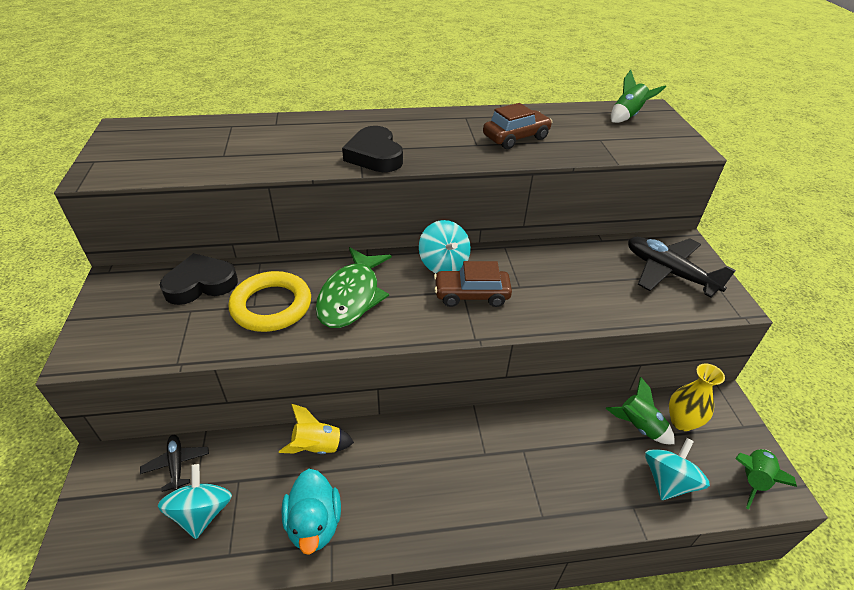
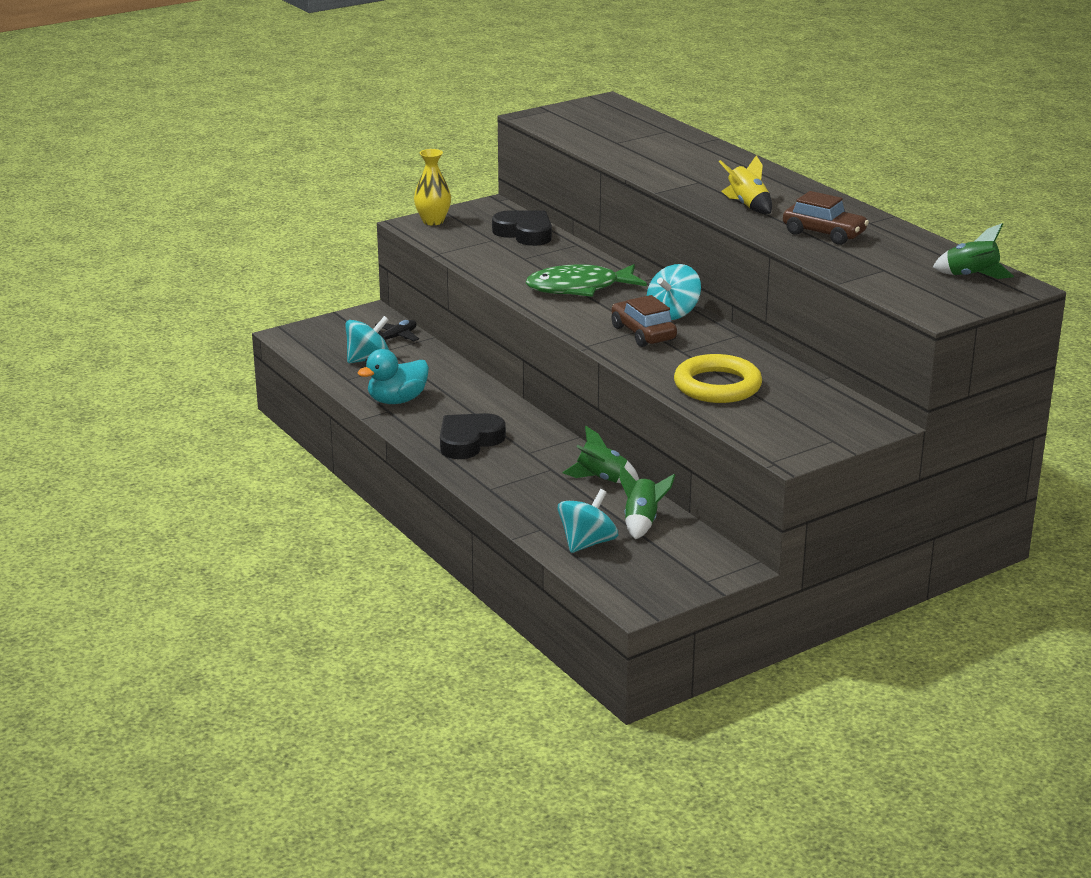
camera: 65 degrees right, 15 degrees down
(271, 306) = (531, 264): yellow ring -> yellow ring (717, 386)
(317, 447) = (463, 382): yellow rocket -> yellow rocket (747, 205)
(375, 155) = (697, 189): black heart -> black heart (469, 441)
(668, 481) = (587, 543): turquoise spinning top -> turquoise spinning top turned 60 degrees counterclockwise
(669, 272) = (804, 419): black plane -> none
(681, 422) = (674, 545): yellow vase -> yellow vase (433, 221)
(752, 480) = (634, 588): green rocket -> green rocket (601, 479)

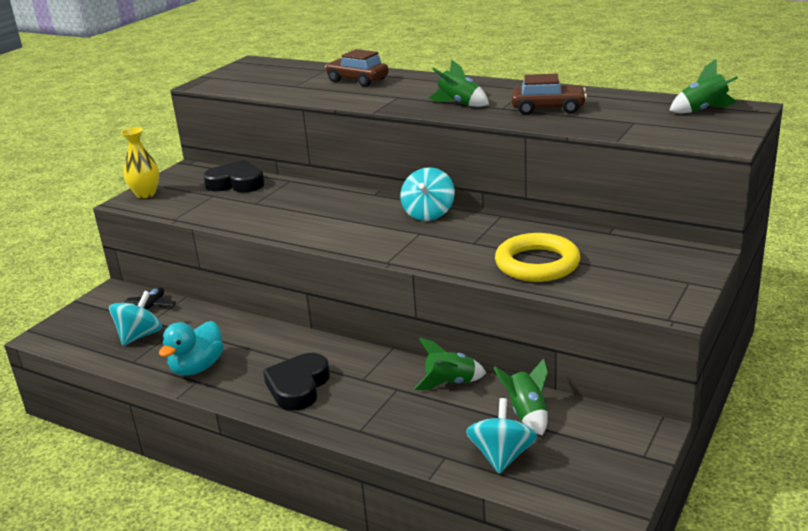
camera: 25 degrees left, 0 degrees up
(579, 288) = (328, 215): green fish -> none
(643, 333) = (423, 237): brown car -> brown car (357, 80)
(747, 205) = (459, 104): yellow rocket -> green rocket

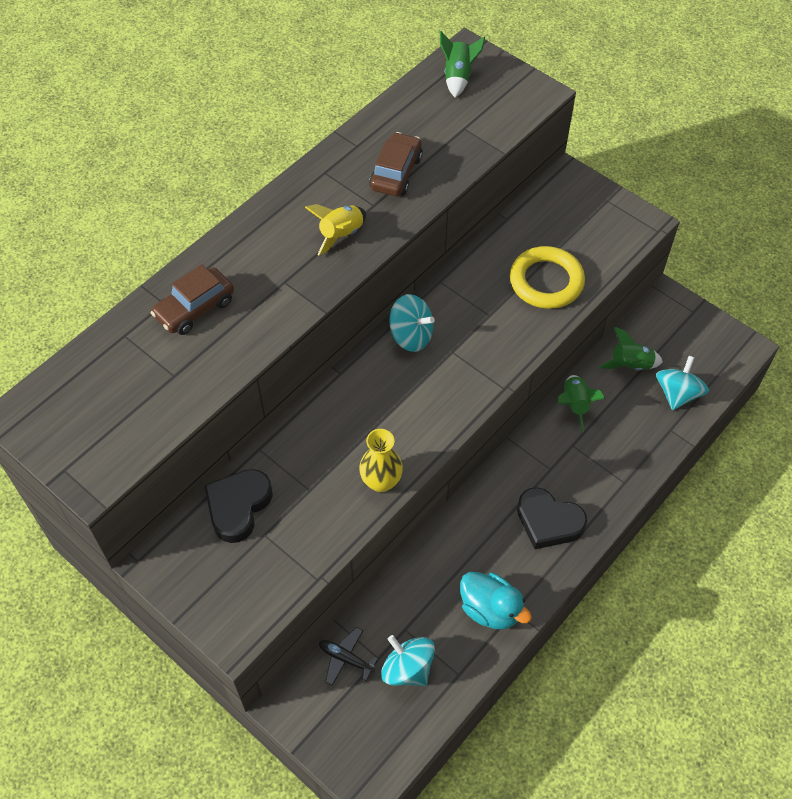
camera: 80 degrees left, 30 degrees up
(146, 194) = (221, 614): yellow vase -> yellow vase (381, 481)
(459, 104) = (341, 234): green rocket -> yellow rocket
(502, 456) = (677, 394): turquoise spinning top -> turquoise spinning top turned 90 degrees clockwise

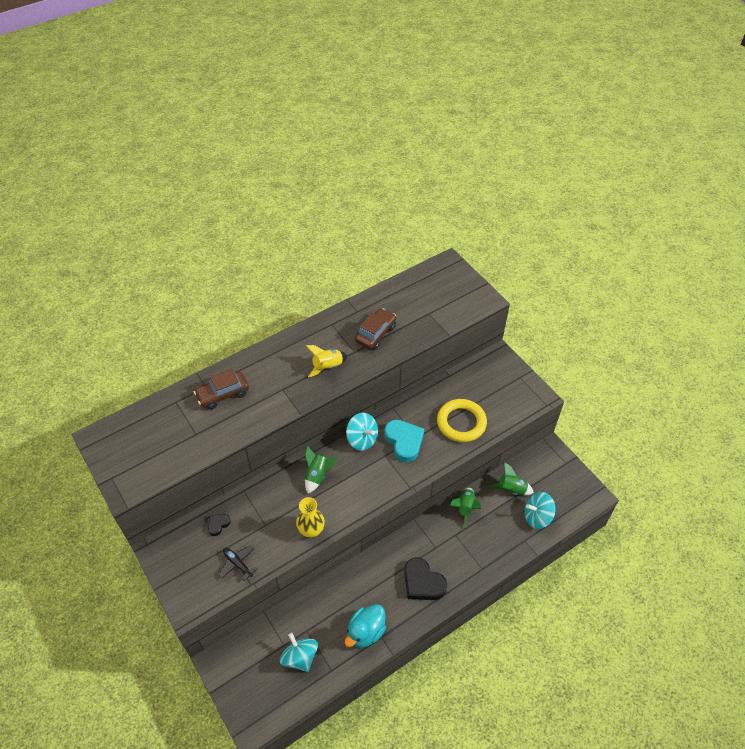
camera: 15 degrees right, 5 degrees down
(238, 506) = (218, 524): black heart -> black heart, size x0.50
(346, 658) = (263, 640): black plane -> black plane (238, 564)
(458, 77) = (436, 279): green rocket -> green rocket (317, 475)
(473, 326) = (404, 442): none -> turquoise heart
(490, 609) = (366, 632): turquoise duck -> turquoise duck turned 75 degrees clockwise
(677, 394) = (537, 517): turquoise spinning top -> turquoise spinning top turned 135 degrees counterclockwise

